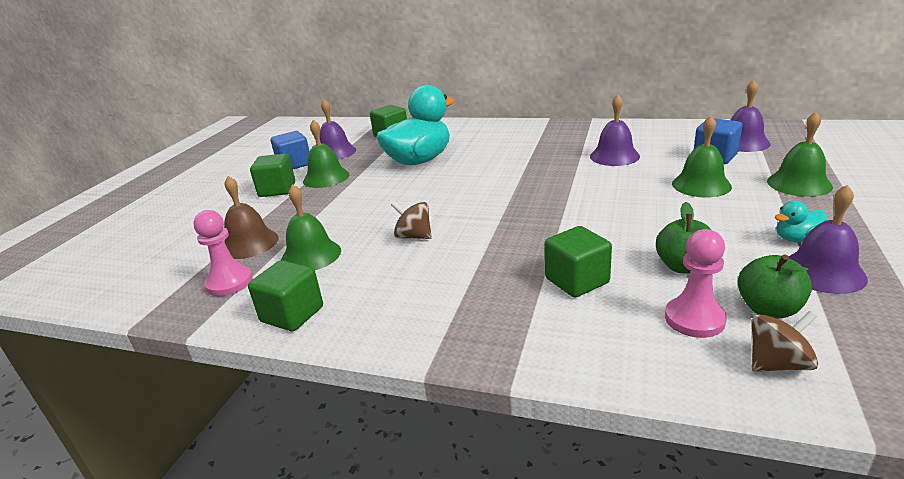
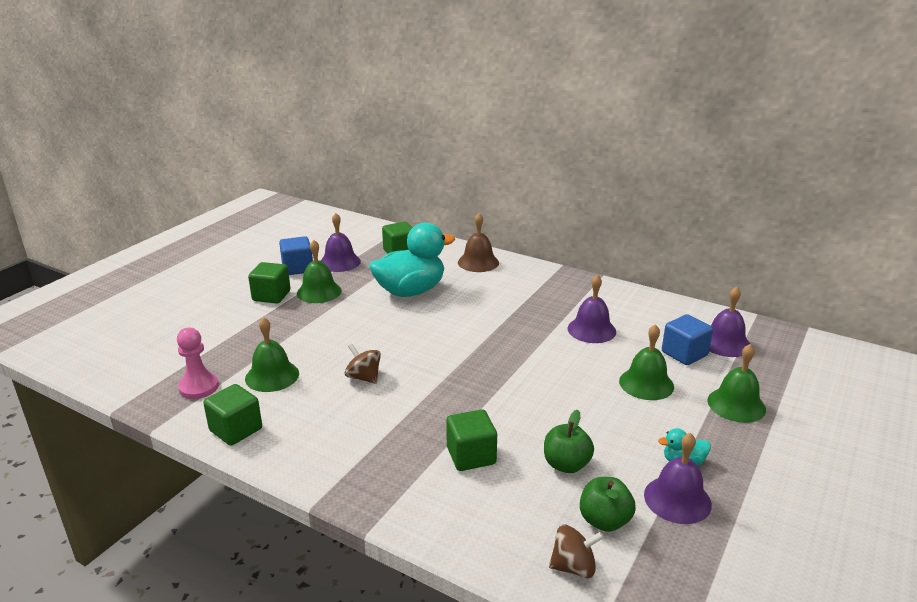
camera: 10 degrees right, 0 degrees up
(249, 243) = (227, 351): brown bell -> brown bell (478, 262)
(694, 319) = (539, 514): pink pawn -> none

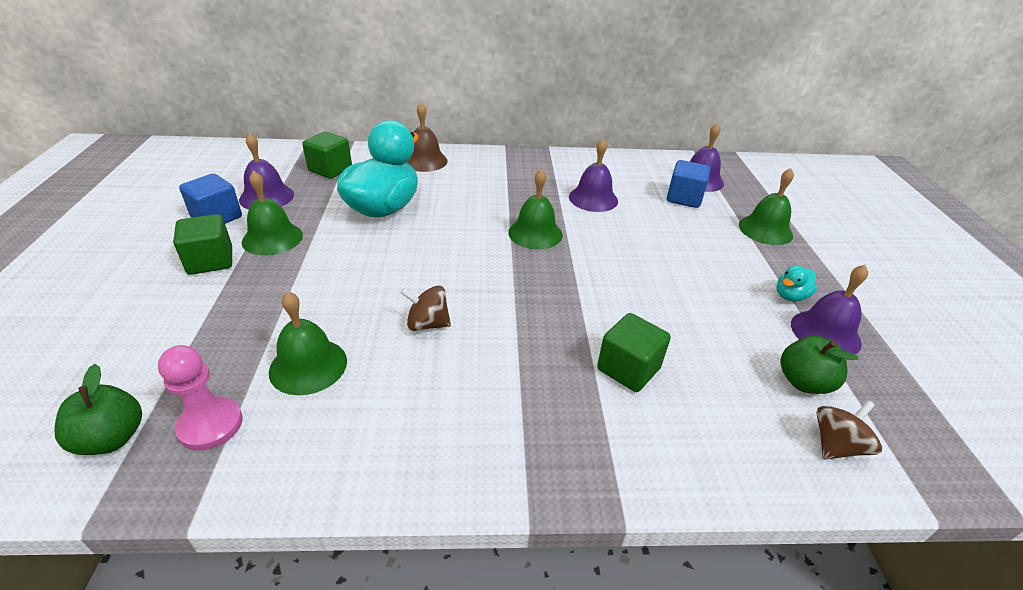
camera: 35 degrees left, 10 degrees up
(236, 430) = (326, 464): green cube -> none
(566, 465) = (715, 339): green apple -> green apple (112, 438)
(646, 383) = (687, 234): green bell -> green bell (535, 233)

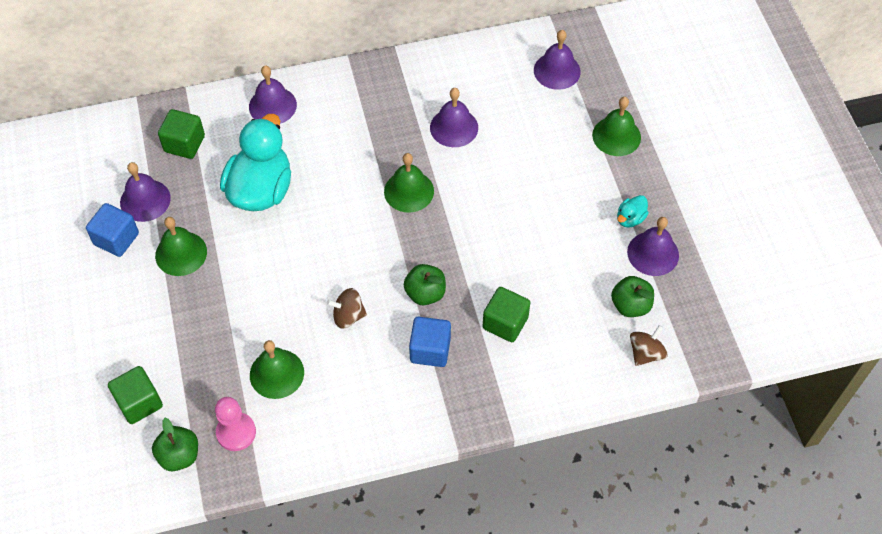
camera: 10 degrees left, 20 degrees up
(210, 261) = (144, 292): green cube -> green cube (139, 402)
(424, 161) = (272, 105): brown bell -> purple bell
(530, 320) = (425, 293): none -> green apple
(684, 198) = (541, 105): blue cube -> blue cube (430, 350)

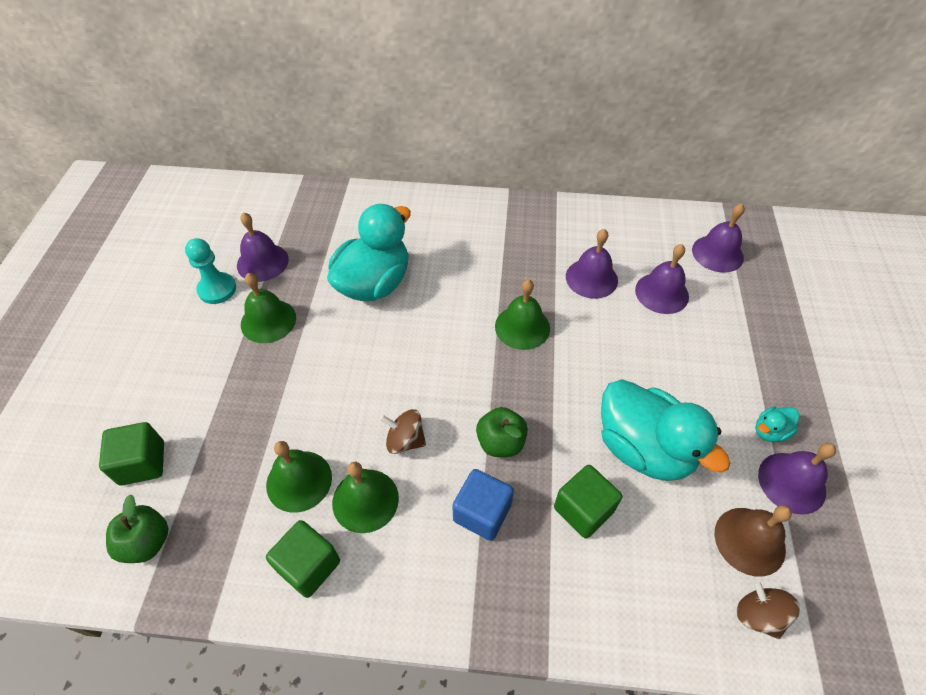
camera: 20 degrees right, 5 degrees down
(116, 239) = (217, 289): blue cube -> turquoise pawn
(184, 144) = (324, 223): green cube -> green cube (309, 566)
(236, 432) = (221, 537): pink pawn -> none
(272, 105) = (420, 212): purple bell -> purple bell (662, 293)
(538, 262) = (644, 448): none -> turquoise duck
(616, 136) = (771, 335): green bell -> green bell (365, 500)
(630, 305) = (749, 541): green apple -> brown bell
(645, 353) = (758, 615): brown spinning top -> brown spinning top turned 90 degrees counterclockwise

